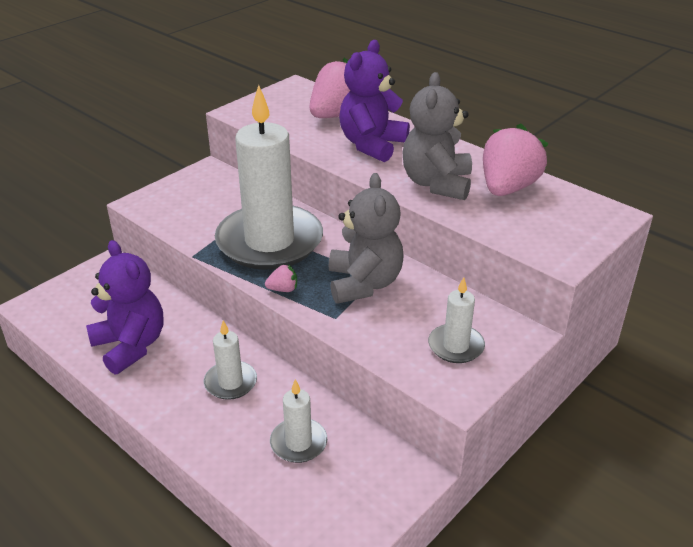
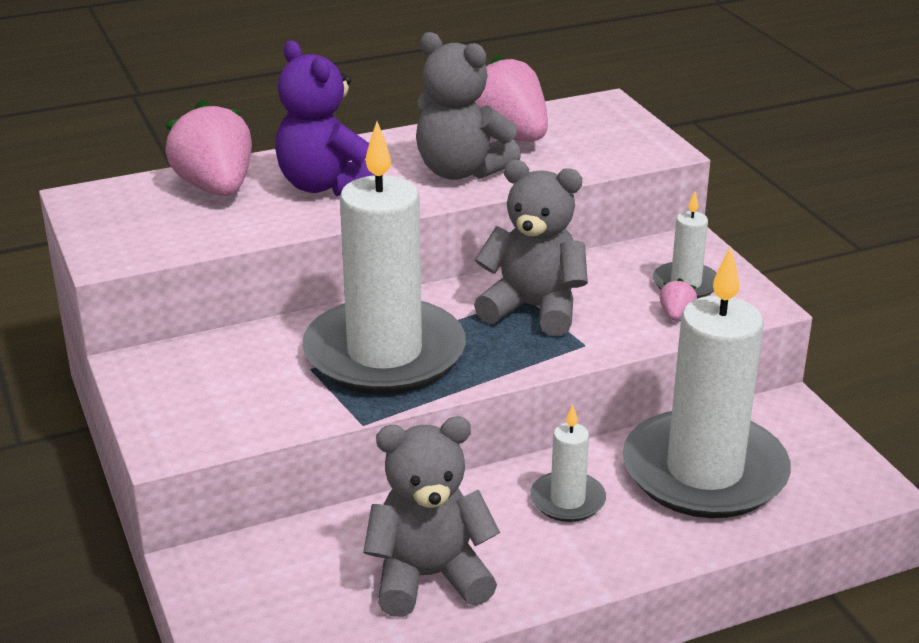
camera: 65 degrees left, 5 degrees down
(130, 346) = (429, 577): purple teddy bear -> grey teddy bear
(283, 289) = (501, 367): pink strawberry -> pink strawberry (676, 315)
(298, 443) = (704, 471): white candle -> white candle, size x2.24

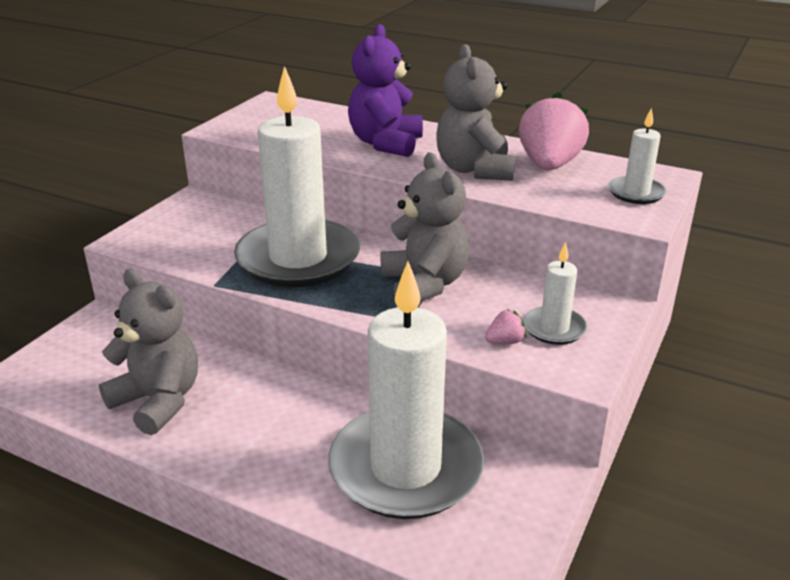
camera: 50 degrees right, 0 degrees up
(216, 188) = (333, 121): pink strawberry -> none
(567, 500) = (297, 419): white candle -> white candle (636, 193)

